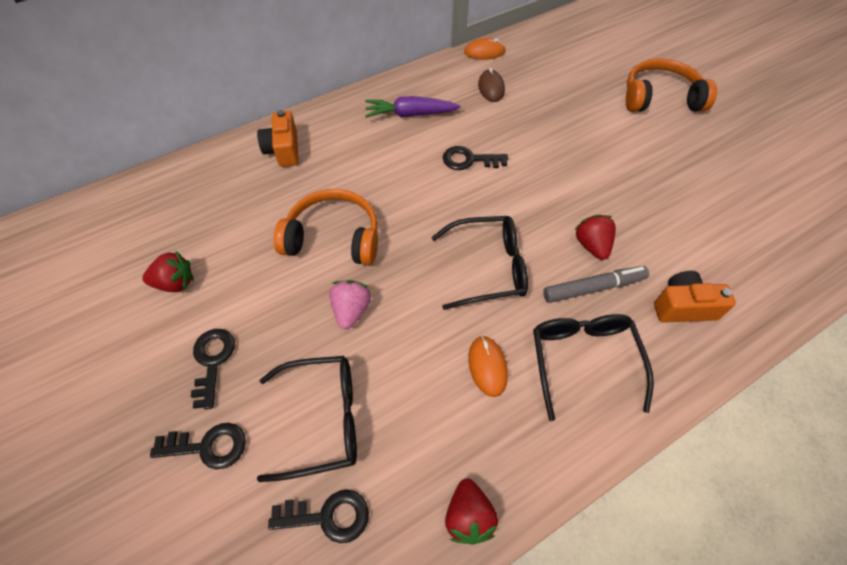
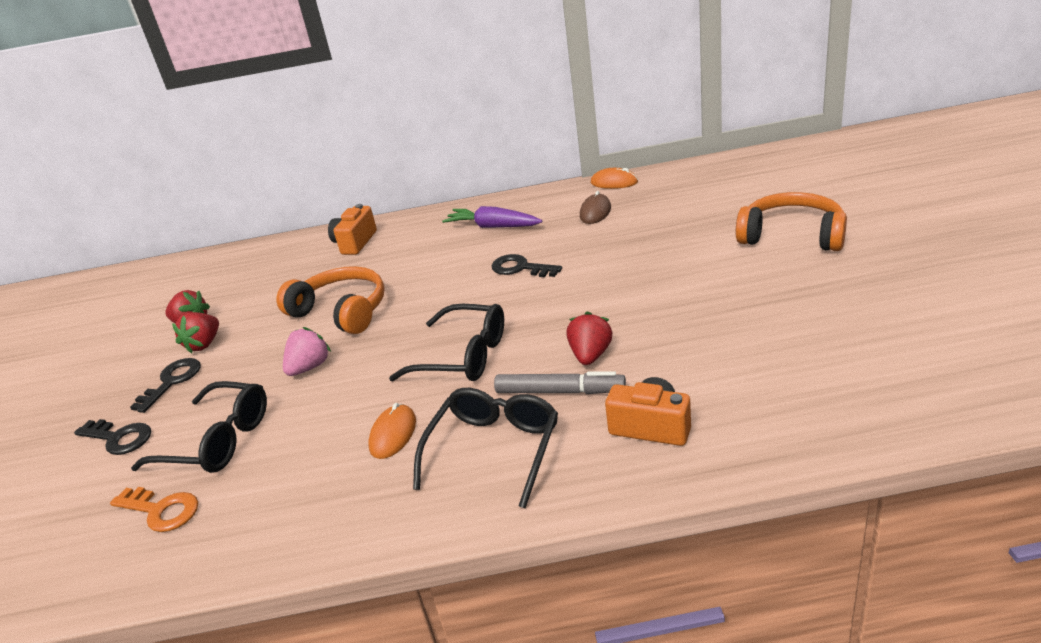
camera: 30 degrees right, 25 degrees down
(328, 516) = (161, 510): black key -> orange key
(468, 516) = (273, 545): red strawberry -> red strawberry (204, 344)

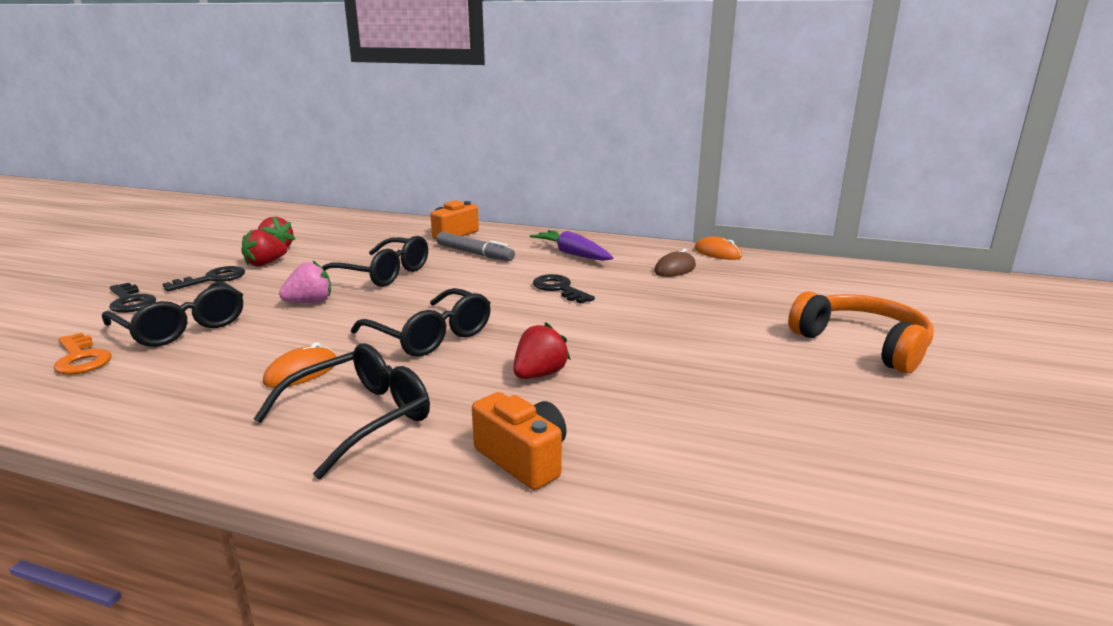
camera: 20 degrees right, 10 degrees down
(342, 311) = (383, 274): orange headphones -> black glasses
(560, 391) = (476, 393): grey marker -> grey marker (474, 253)

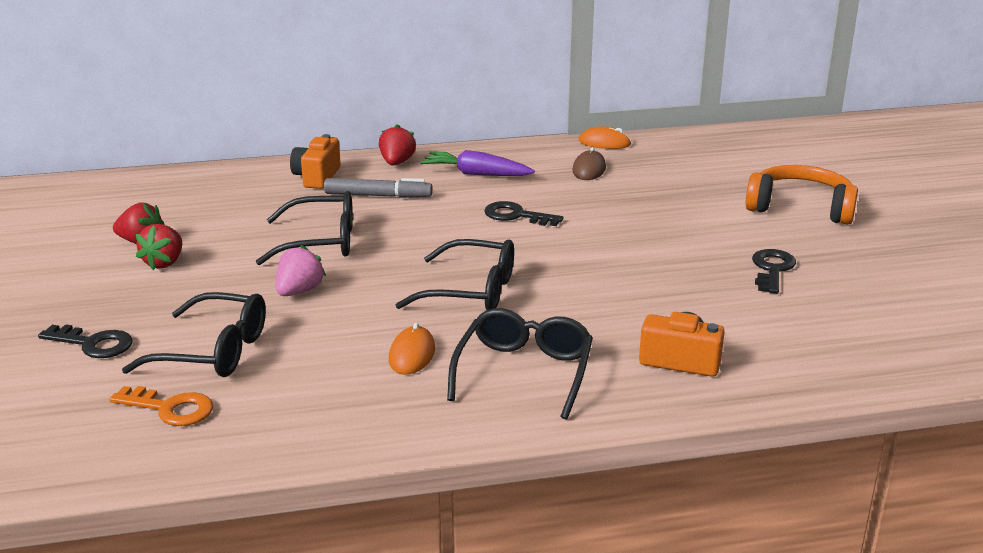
camera: 30 degrees left, 5 degrees up
(212, 279) = (138, 295): black key -> black key (772, 269)
(539, 374) = (608, 298): red strawberry -> red strawberry (397, 163)

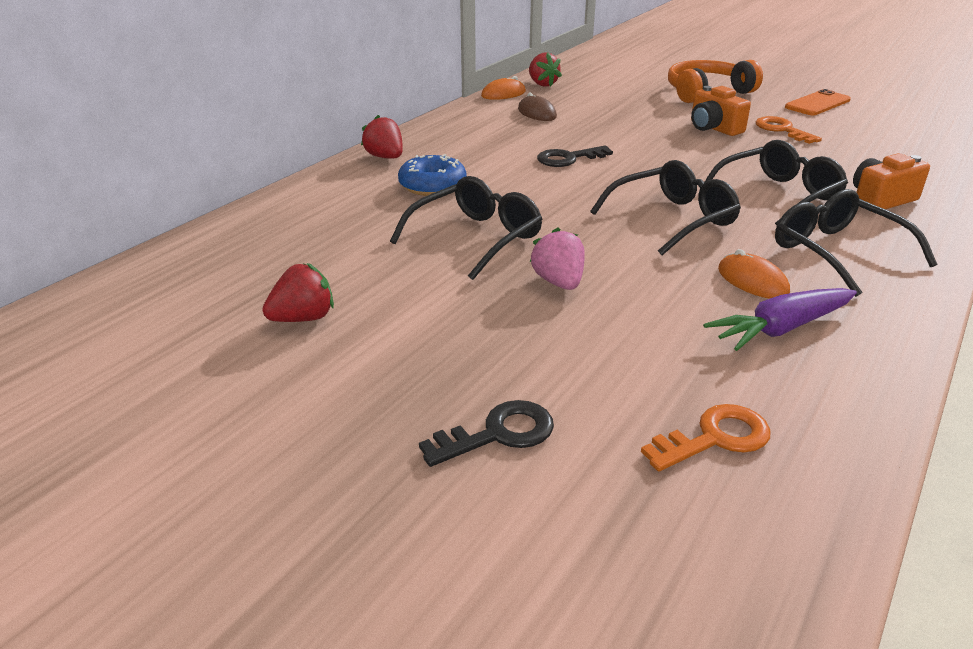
camera: 45 degrees left, 5 degrees up
(164, 263) = (376, 323): red strawberry -> red strawberry (542, 84)
(213, 351) = (620, 368): black glasses -> black glasses (778, 195)
(317, 177) = (342, 192): orange camera -> orange camera (713, 128)
(378, 196) = (432, 185): grey marker -> blue donut
(476, 174) = (468, 143): purple carrot -> purple carrot (780, 329)
(772, 269) = (782, 130): black key -> orange key
(891, 262) = (817, 104): none -> orange phone

